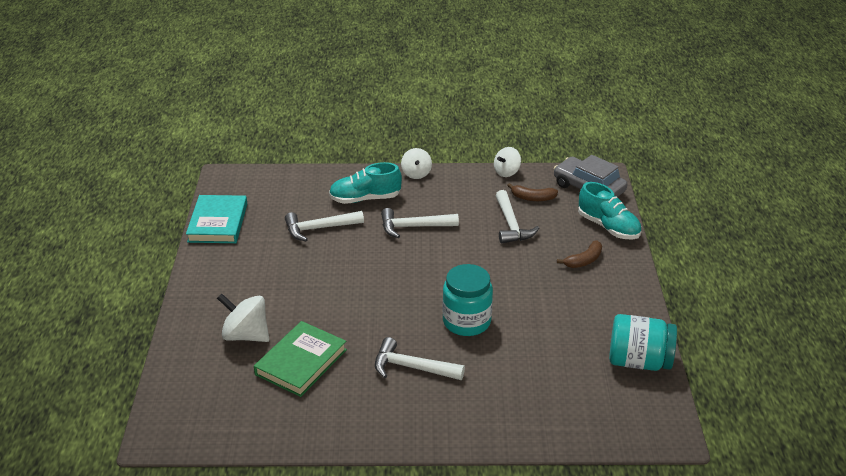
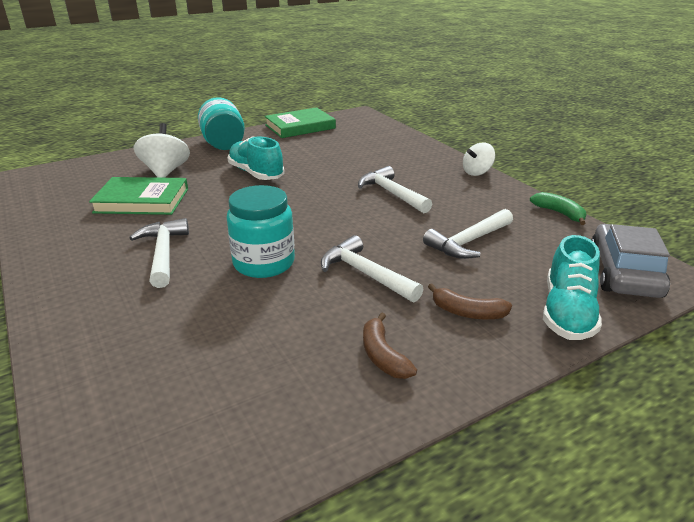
camera: 60 degrees right, 5 degrees down
(218, 223) = (300, 127): turquoise book -> green book
(319, 229) = (336, 158): white hammer -> white hammer (365, 274)
(365, 199) = (404, 163): turquoise shoe -> turquoise shoe (256, 173)
(506, 172) = (559, 213): white spinning top -> green banana
(532, 198) = (539, 241): brown banana -> brown banana (383, 356)
(638, 361) = (285, 435): turquoise jar -> turquoise jar (223, 144)

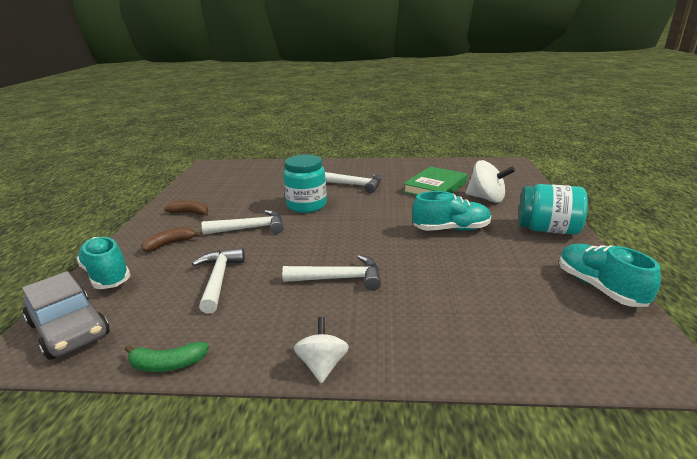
camera: 125 degrees right, 5 degrees down
(300, 127) = (599, 287): green book -> turquoise shoe

